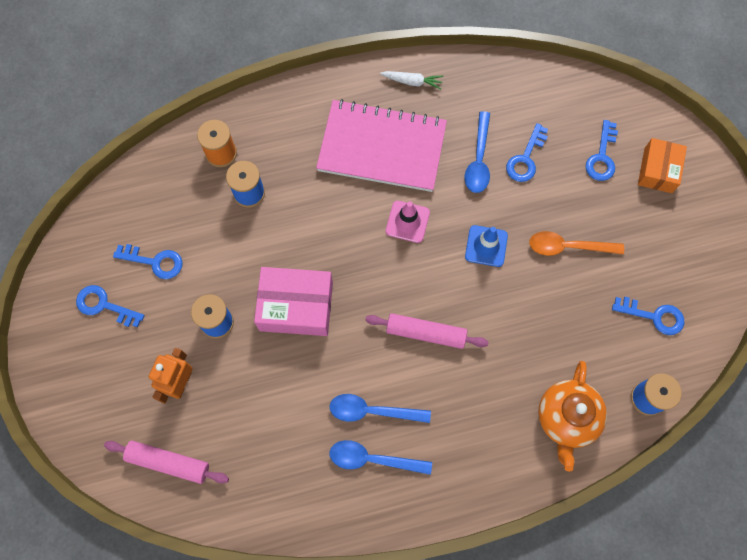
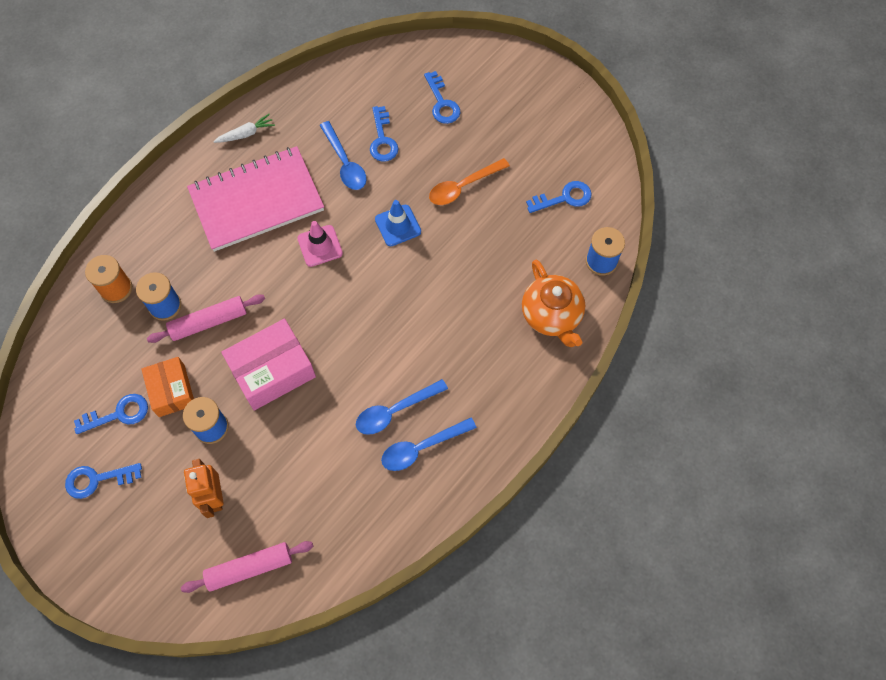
camera: 35 degrees left, 5 degrees down
(426, 333) = (396, 323): pink rolling pin -> pink rolling pin (209, 322)
(658, 170) = (492, 88): orange box -> orange box (171, 390)

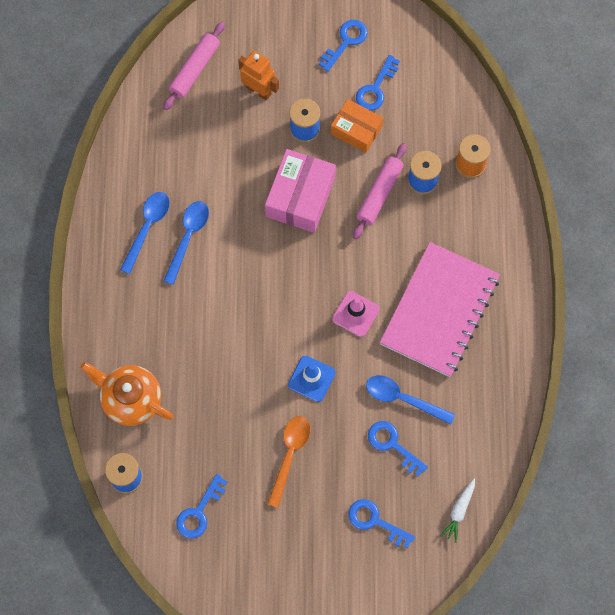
camera: 140 degrees right, 5 degrees up
(246, 134) = (506, 359): white carrot -> white carrot (459, 511)

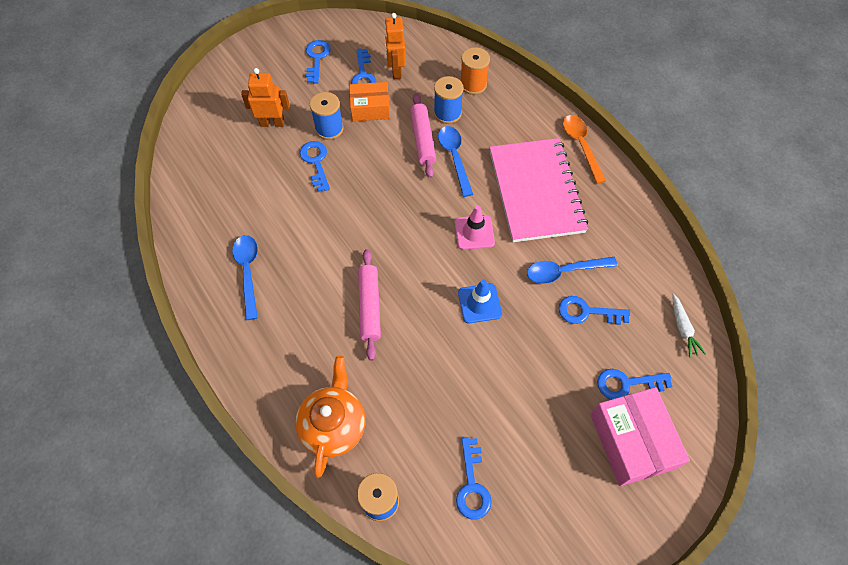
camera: 35 degrees left, 10 degrees down
(131, 399) = (333, 425): orange teapot -> orange teapot turned 105 degrees clockwise
(188, 237) = (290, 258): blue spoon -> blue spoon (454, 157)
(195, 69) = (208, 136): pink rolling pin -> pink rolling pin (370, 306)
(269, 157) = (316, 162): none -> blue key
(290, 454) = (511, 377): orange spoon -> orange spoon (581, 145)
(300, 197) = (362, 176): pink box -> pink box (632, 441)
(410, 102) = (396, 70): none -> orange robot

